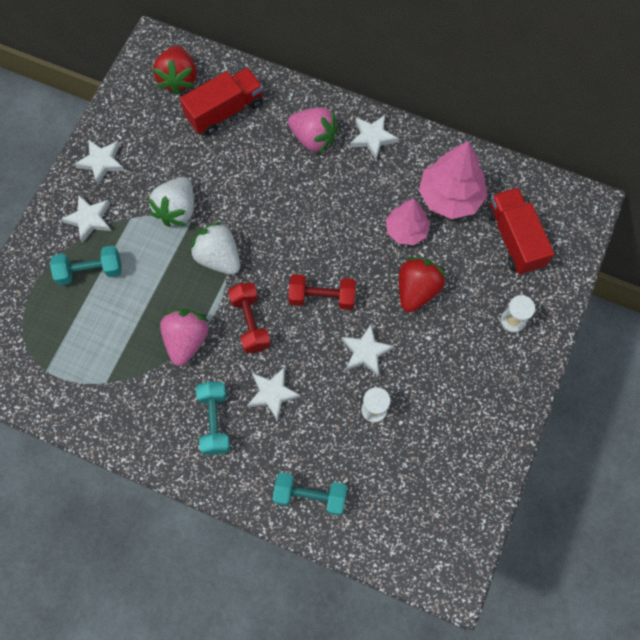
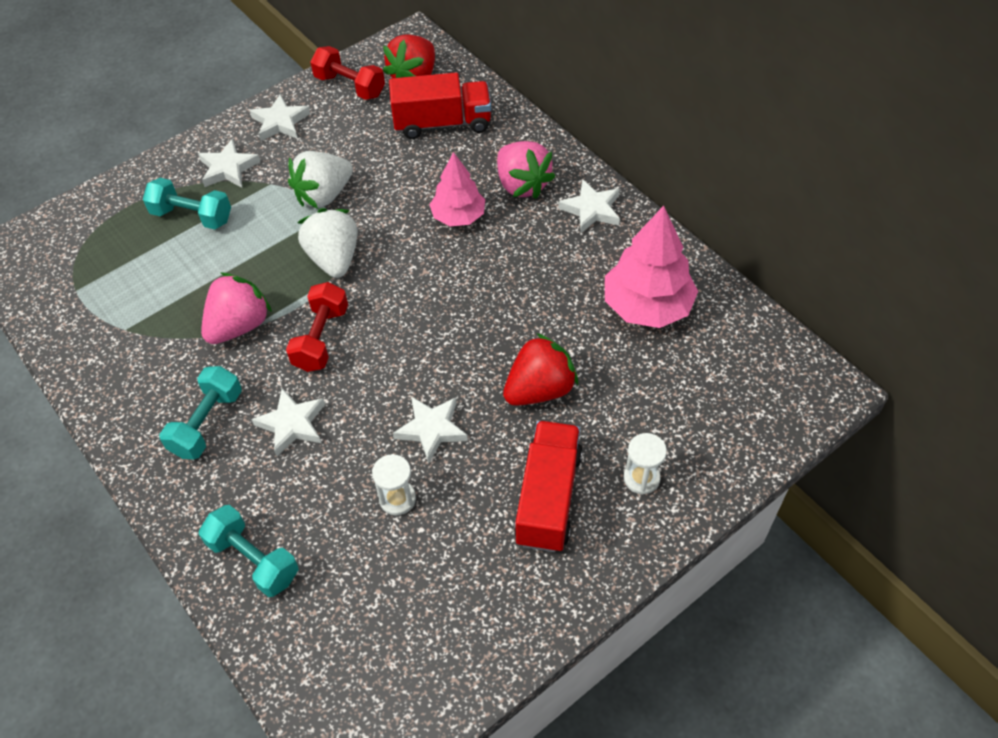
camera: 30 degrees right, 15 degrees down
(322, 297) = (420, 347): red dumbbell -> red dumbbell (350, 86)
(406, 230) = (569, 319): pink tree -> pink tree (458, 216)
(514, 239) = (701, 385): red truck -> red truck (548, 498)

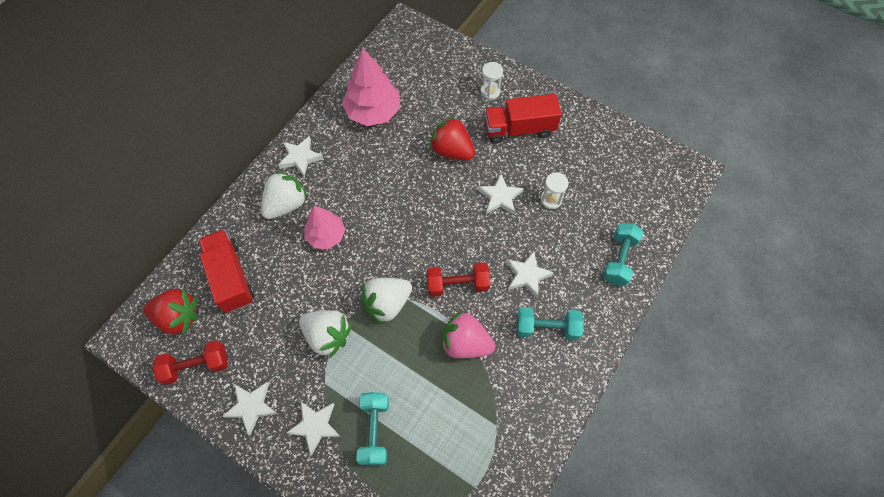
camera: 110 degrees left, 10 degrees up
(350, 86) = (196, 366): red dumbbell -> red dumbbell turned 60 degrees clockwise
(522, 185) = (286, 204): pink strawberry -> white strawberry

